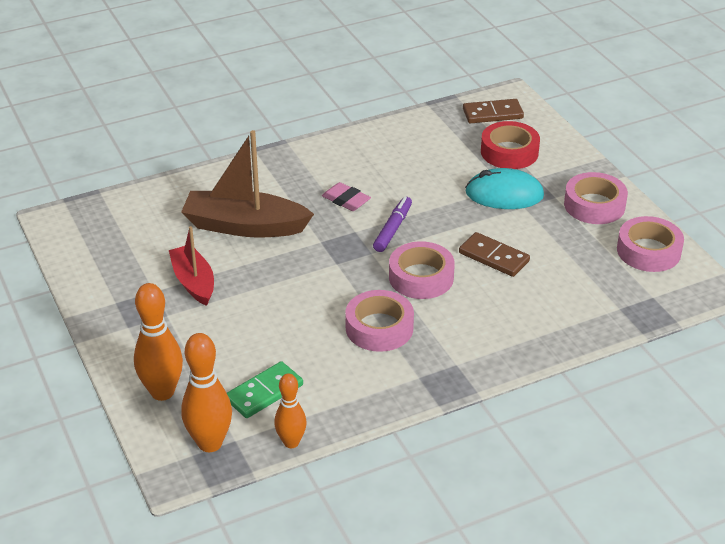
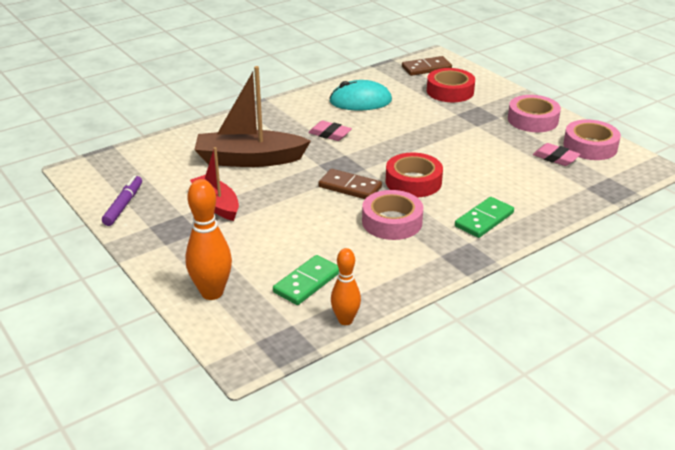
camera: 10 degrees left, 5 degrees down
(210, 443) = (269, 330): orange bowling pin -> none
(393, 229) = (376, 150): purple marker -> purple marker (123, 205)
(421, 277) = (413, 182): pink tape -> red tape
(484, 337) = (484, 220): none -> green domino
(494, 257) = (468, 162): brown domino -> brown domino (350, 187)
(504, 194) = (458, 119): turquoise mouse -> turquoise mouse (360, 101)
(600, 263) = (555, 158): none -> pink eraser

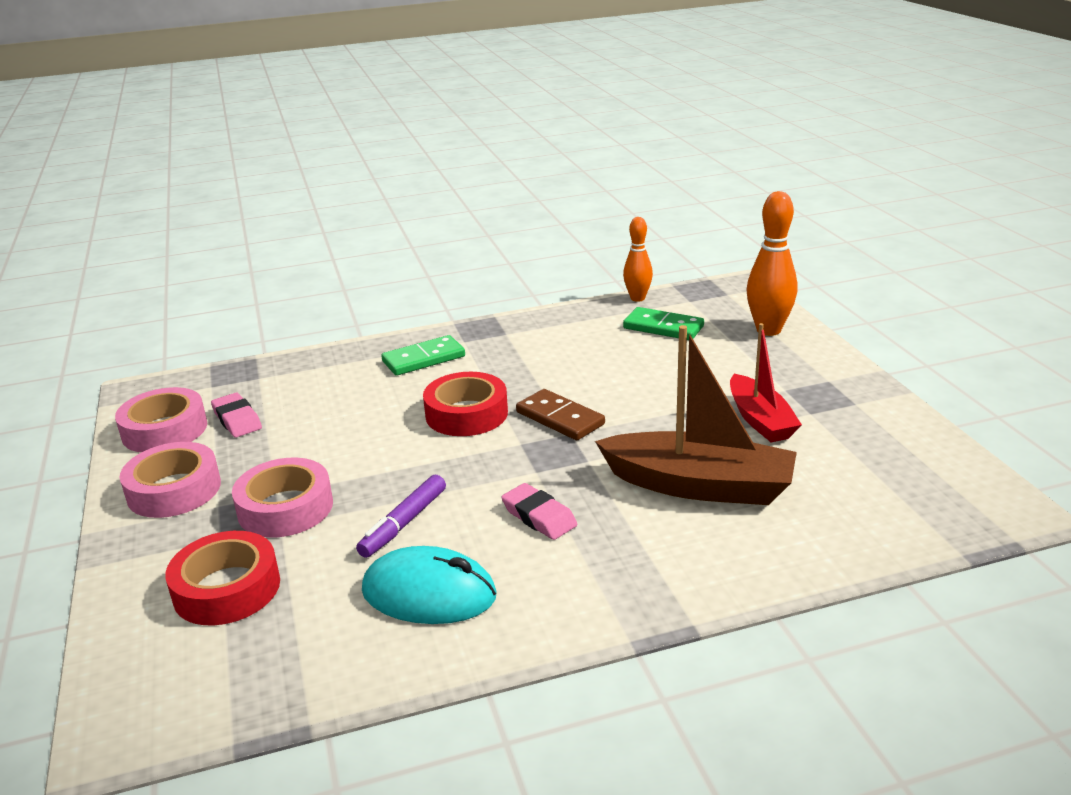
camera: 160 degrees left, 5 degrees down
(123, 205) = (902, 436): purple marker -> purple marker (403, 523)
(307, 282) = (663, 327): green domino -> green domino turned 60 degrees clockwise
(392, 222) = (534, 370): pink tape -> pink tape (285, 508)
(426, 68) = (192, 683): brown domino -> none

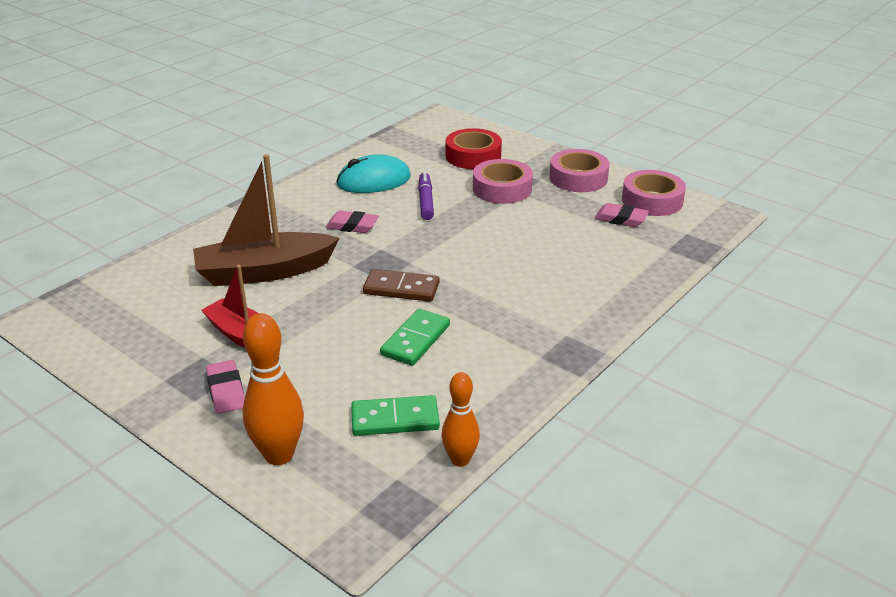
camera: 145 degrees right, 5 degrees up
(423, 359) = (572, 305): green domino -> green domino (416, 340)
(466, 414) = (473, 270): red tape -> none
(796, 379) = (226, 391): none -> pink eraser

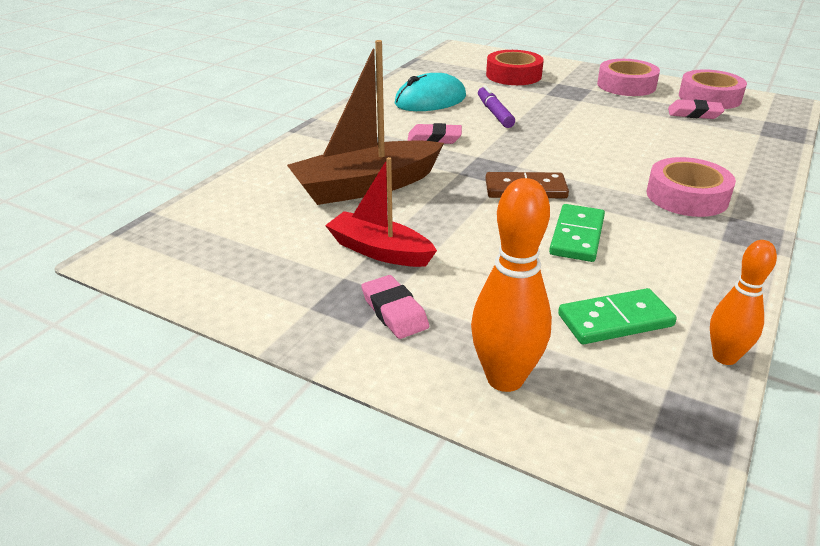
camera: 10 degrees left, 0 degrees up
(502, 189) = (561, 98): pink tape -> pink tape (687, 196)

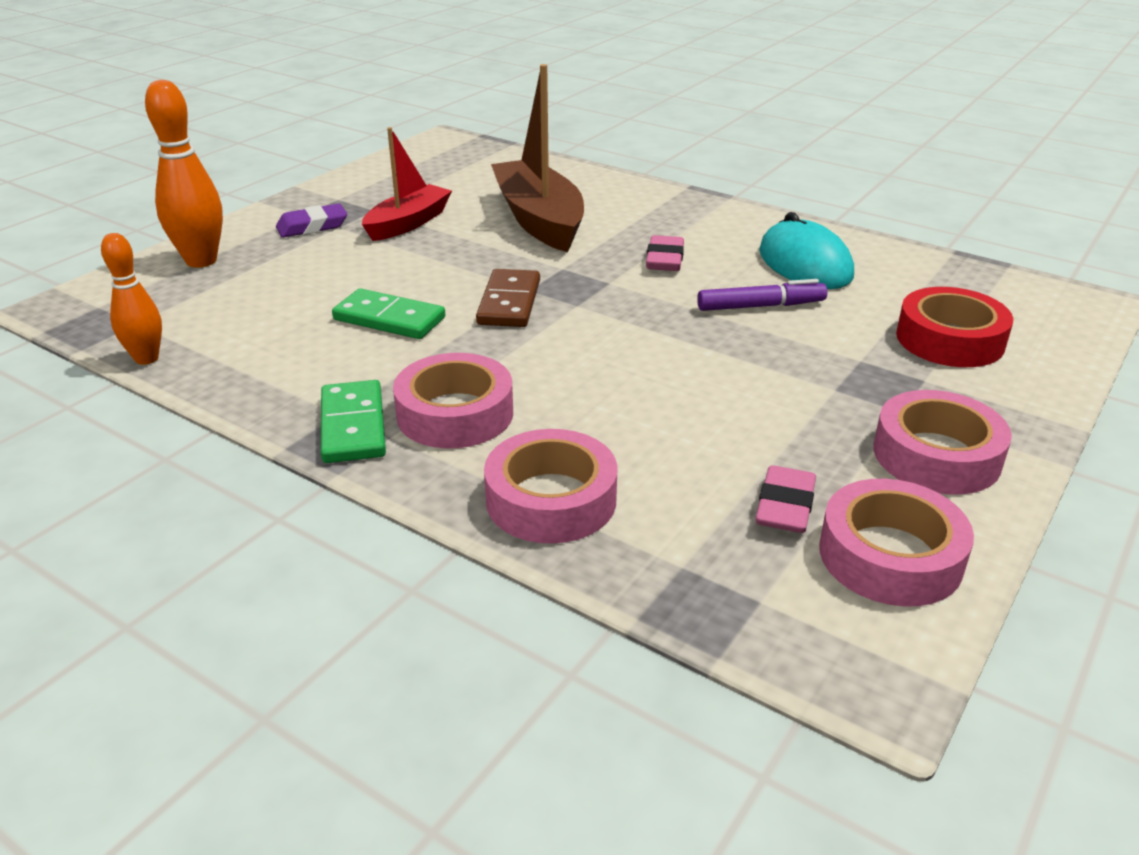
camera: 95 degrees right, 0 degrees up
(394, 312) = (312, 226): pink eraser -> purple eraser
(615, 320) = (235, 315): green domino -> green domino (353, 426)
(743, 163) = (551, 499): none -> pink tape

